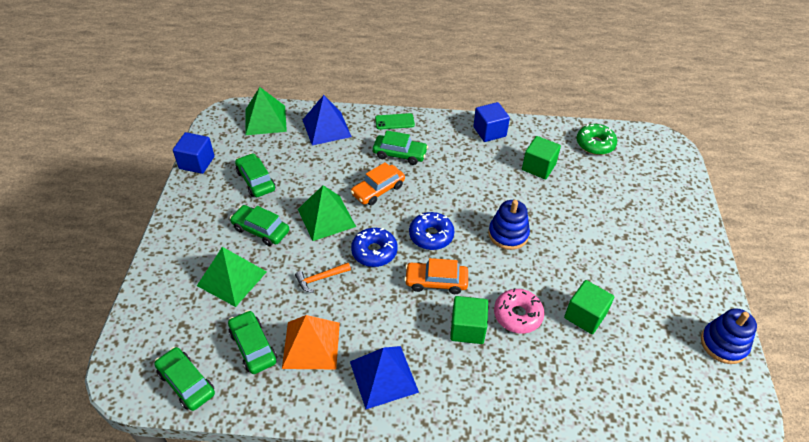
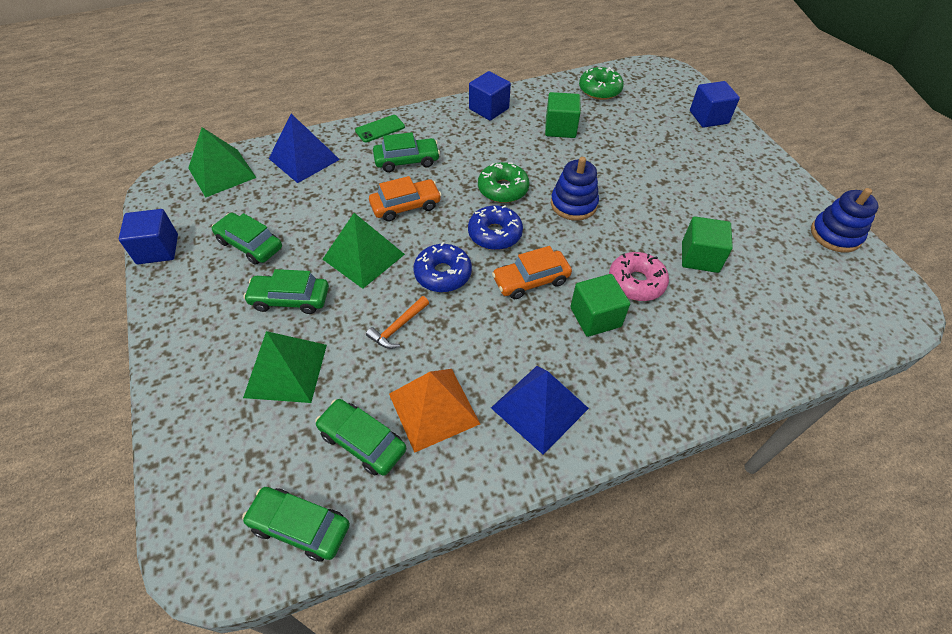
camera: 25 degrees left, 5 degrees up
(378, 190) = (406, 206): orange car -> orange car turned 135 degrees counterclockwise
(459, 202) = (503, 189): none -> green donut
(679, 200) = (708, 117): none -> blue cube

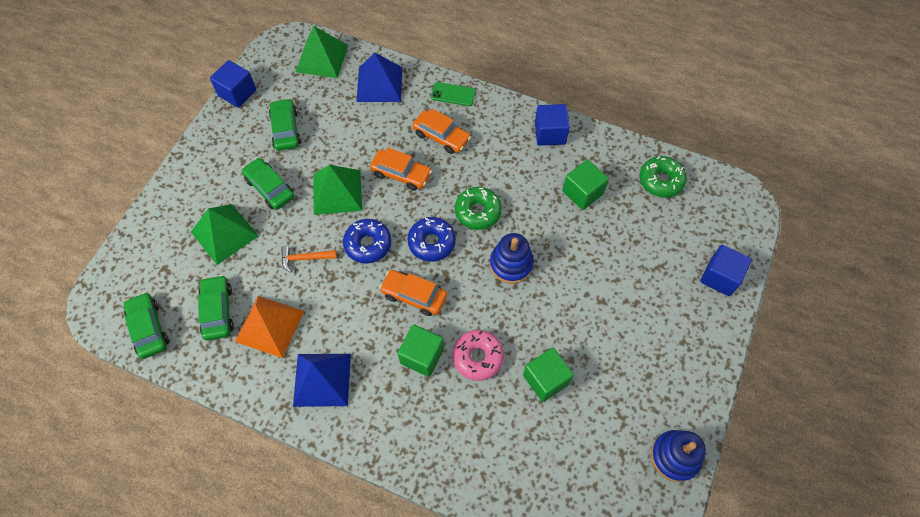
camera: 45 degrees right, 10 degrees up
(407, 161) = (441, 136): green car -> orange car

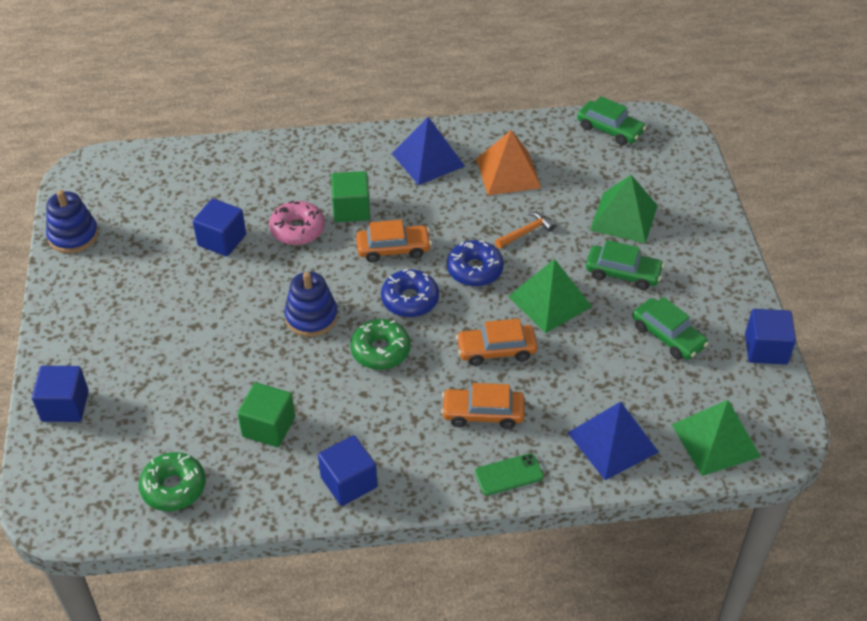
camera: 150 degrees right, 15 degrees down
(218, 311) = (564, 163): green car -> none
(545, 379) = (222, 240): green cube -> blue cube

